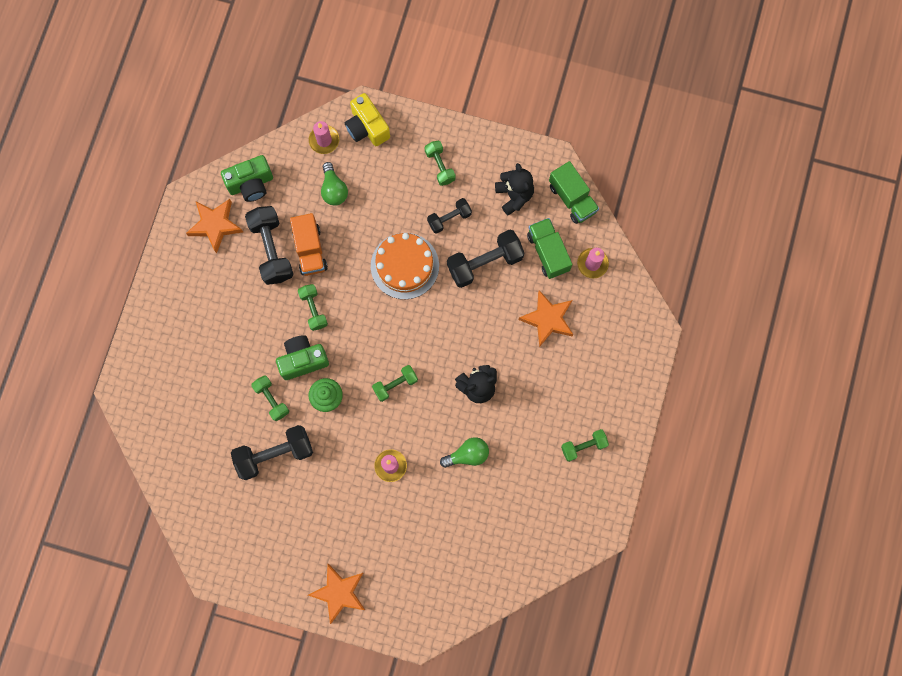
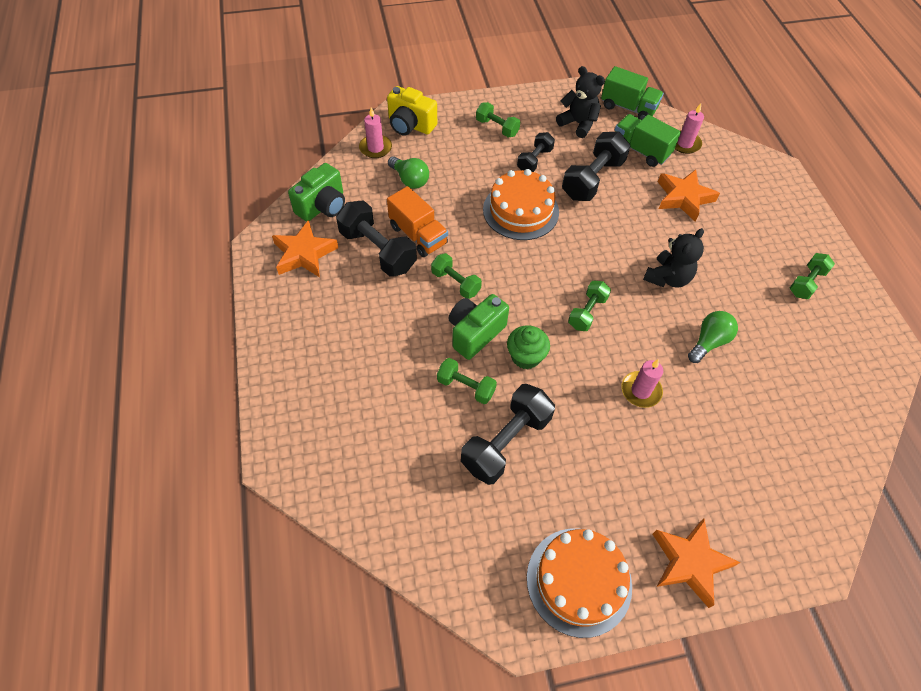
camera: 30 degrees left, 20 degrees down
(264, 566) = (579, 581): none -> orange cake

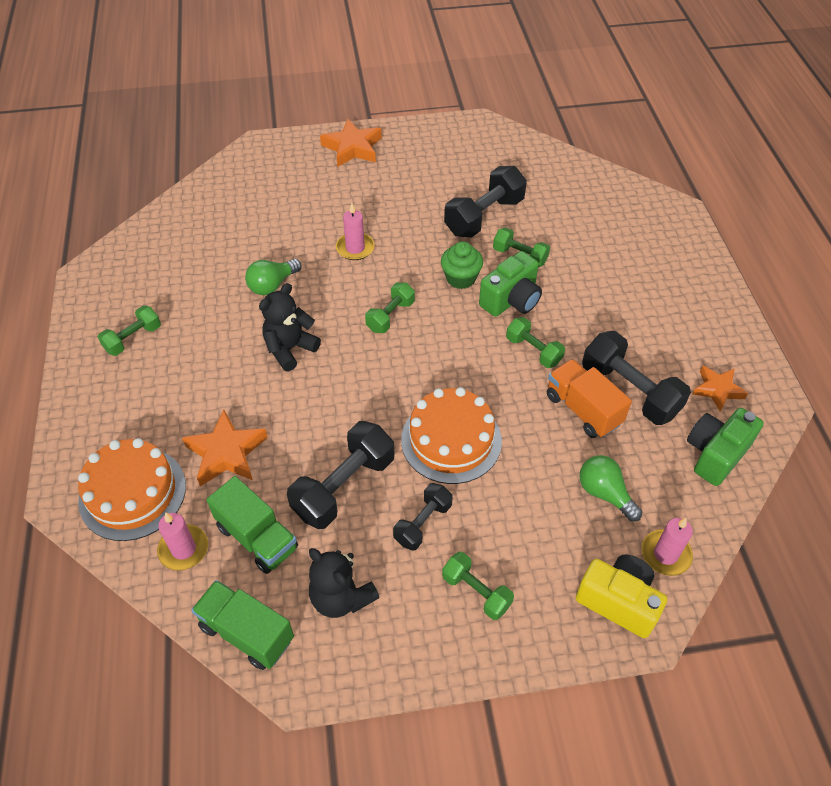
camera: 175 degrees left, 5 degrees down
(304, 254) = (717, 390): orange star -> orange star, size x0.66
(579, 581) = (436, 142): orange cake -> orange cake (132, 493)

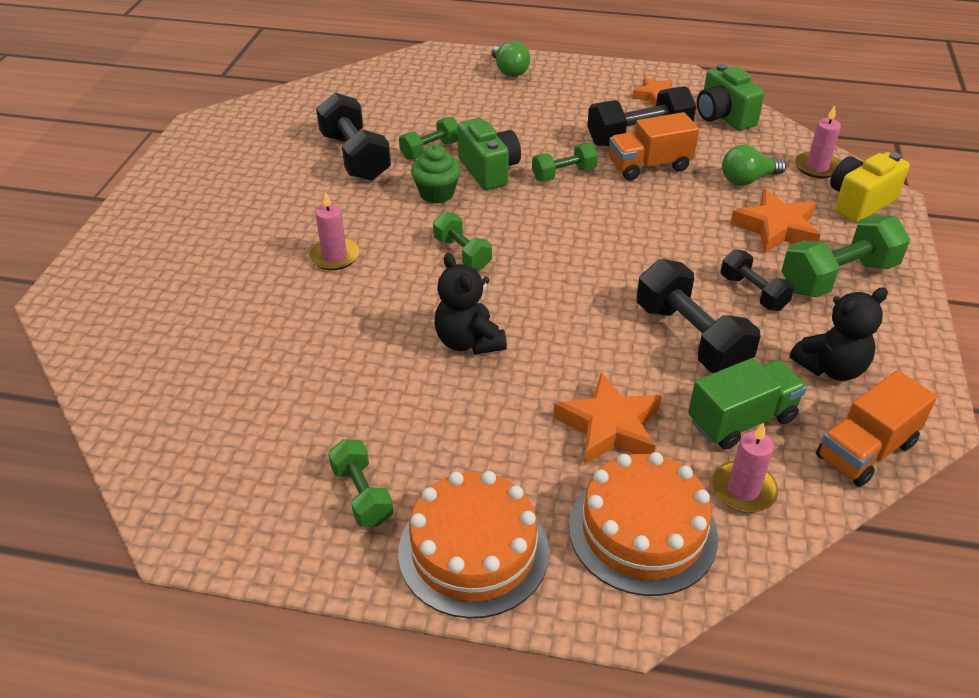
camera: 70 degrees left, 10 degrees down
(247, 633) = (865, 450): green truck -> orange truck
(272, 285) = (349, 337): green light bulb -> green light bulb (509, 71)
(352, 148) = (150, 221): orange star -> orange star (776, 228)
(451, 440) = (655, 251): orange cake -> orange cake (473, 551)
(476, 592) = (838, 277): green dumbbell -> green dumbbell, size x1.70

